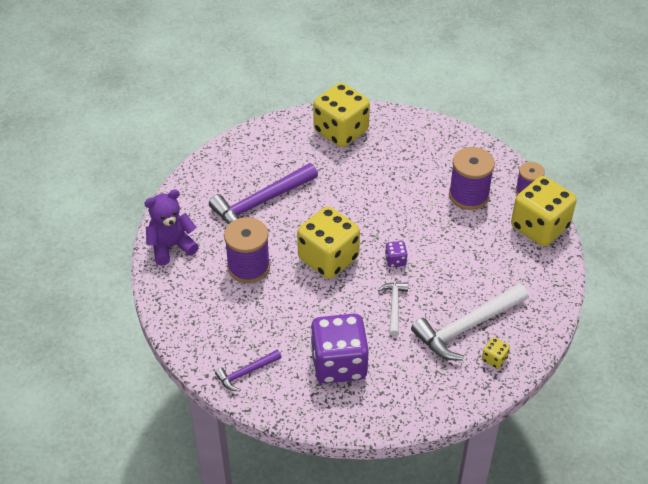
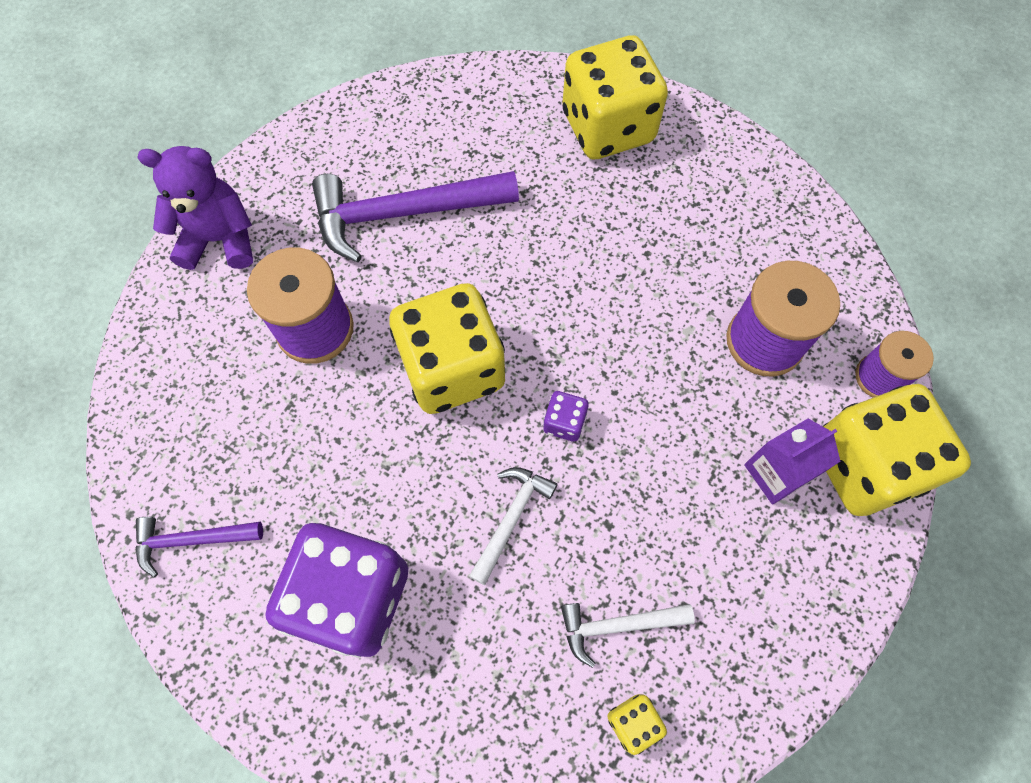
camera: 25 degrees right, 20 degrees up
(467, 327) = (617, 626): white hammer -> white hammer, size x0.52
(503, 244) = (776, 473): none -> purple carton

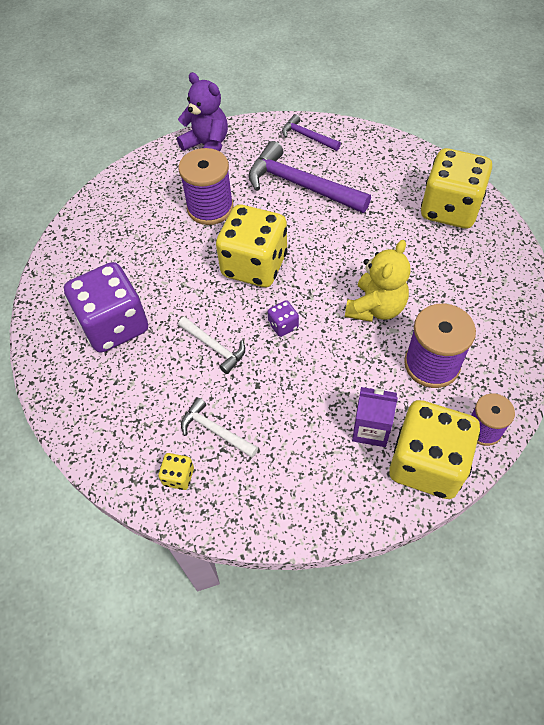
camera: 45 degrees right, 10 degrees down
(192, 540) = (76, 256): purple hammer -> purple hammer (307, 137)
(511, 518) = (214, 347): white hammer -> white hammer turned 60 degrees clockwise
(644, 317) = (375, 308): none -> yellow teddy bear

